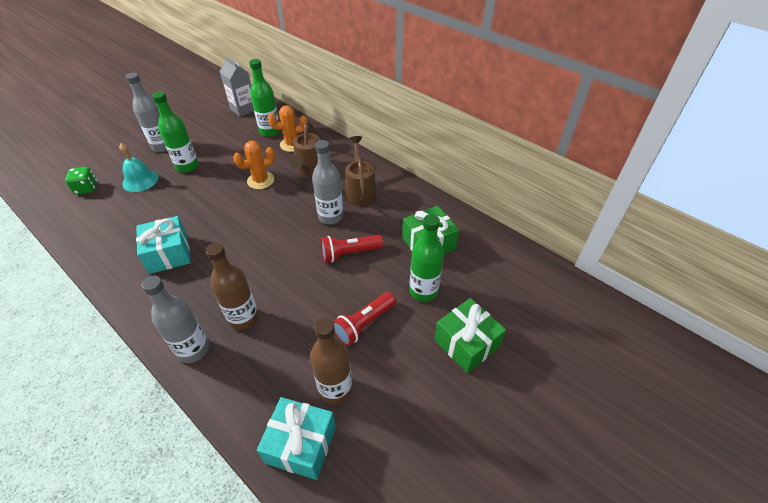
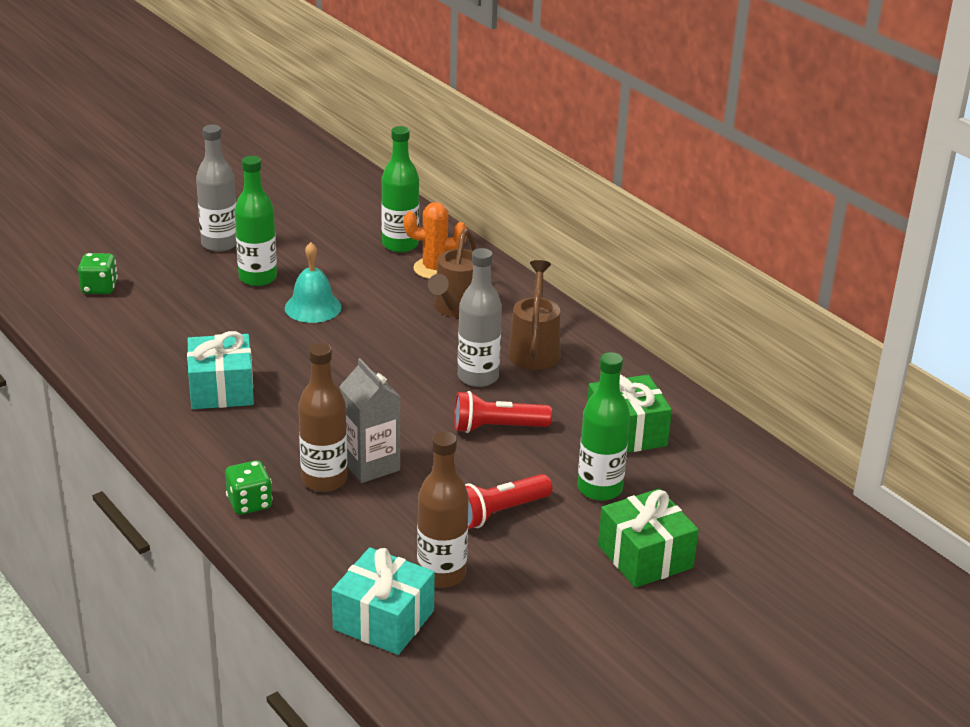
camera: 10 degrees right, 15 degrees down
(140, 180) = (182, 288): turquoise bell -> turquoise bell (313, 307)
(193, 349) = (249, 503): grey bottle -> green dice
(243, 109) = (359, 205): grey carton -> grey carton (370, 465)
(260, 180) = (374, 313): orange cactus -> none

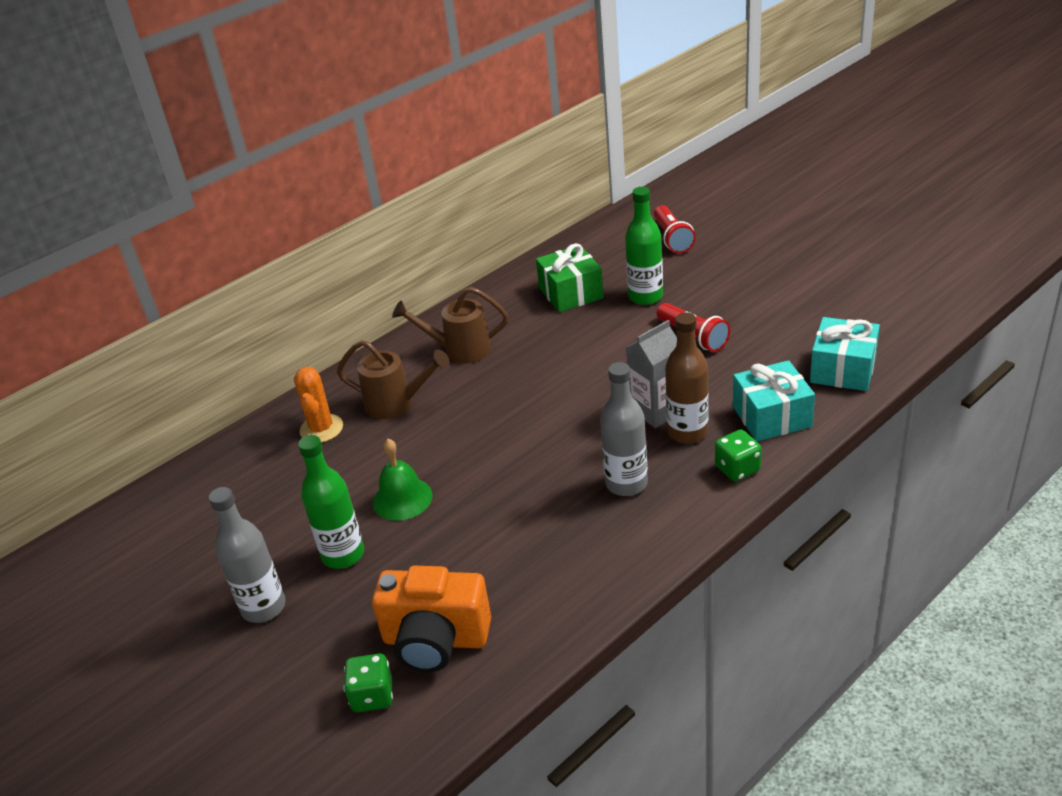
camera: 90 degrees left, 5 degrees up
(135, 316) = (435, 640): none -> orange camera
(221, 389) = (566, 530): turquoise gift -> turquoise gift (772, 416)
(313, 307) = (402, 498): turquoise bell -> green bell
(400, 245) = (271, 460): green bottle -> none
(441, 574) = (778, 352): brown bottle -> none
(478, 377) = (509, 374): grey bottle -> grey bottle (626, 483)
(497, 428) = (582, 353): red flashlight -> red flashlight (672, 238)
(645, 556) = (715, 271): green gift -> none

